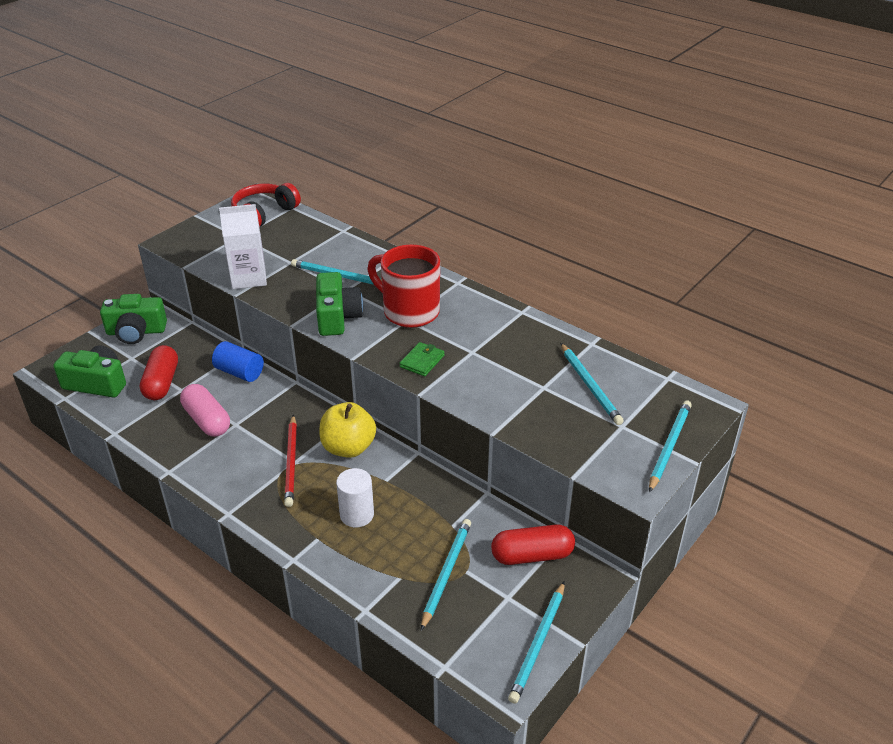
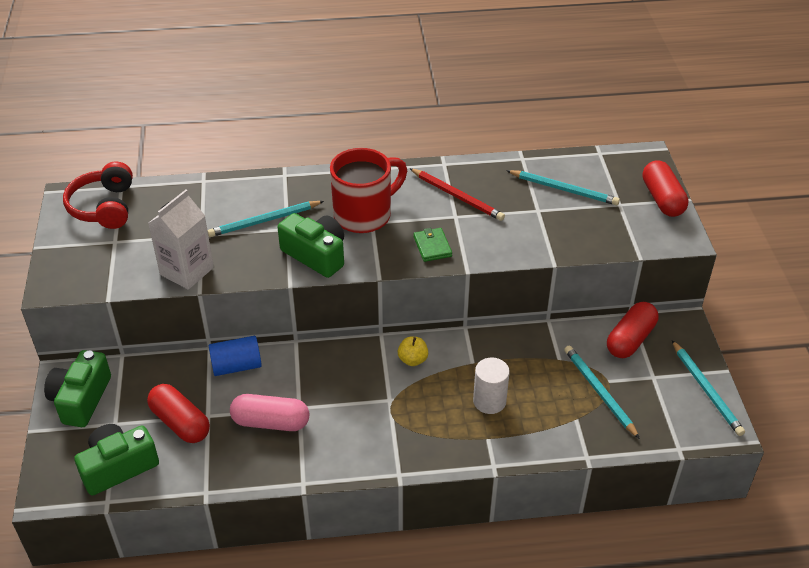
camera: 45 degrees left, 5 degrees up
(136, 332) = (81, 399): green camera -> green camera turned 150 degrees clockwise
(291, 462) = (388, 402): red pencil -> red pencil (457, 196)
(348, 447) = (413, 360): yellow apple -> yellow apple, size x0.54
(409, 311) = (364, 215): red mug -> red mug turned 150 degrees clockwise
(669, 446) = (662, 199): turquoise pencil -> red capsule

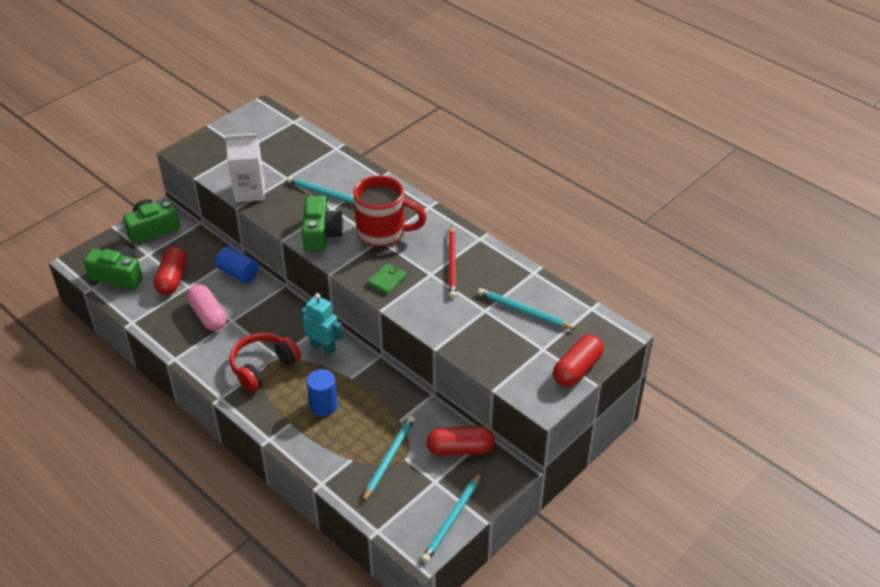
camera: 50 degrees right, 0 degrees up
(104, 207) = (268, 127): red headphones -> red headphones (263, 367)
(413, 360) = (323, 347): yellow apple -> turquoise robot
(489, 401) = (323, 406): white cylinder -> blue cylinder
(564, 189) = (524, 311): turquoise pencil -> turquoise pencil turned 135 degrees clockwise

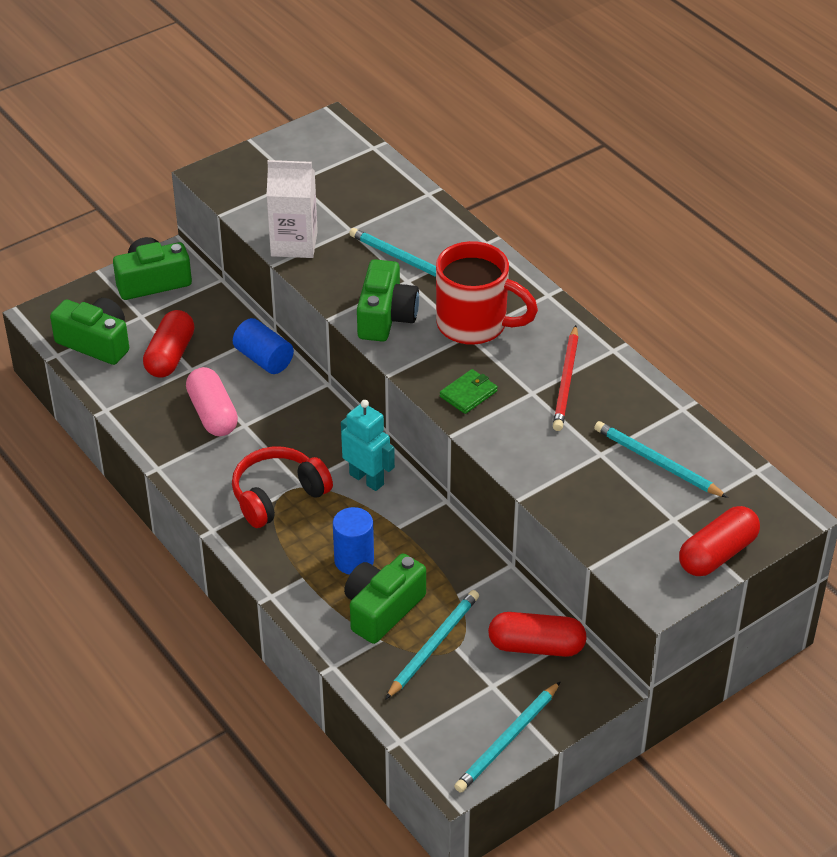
camera: 10 degrees right, 0 degrees up
(349, 438) = (382, 609): none -> green camera

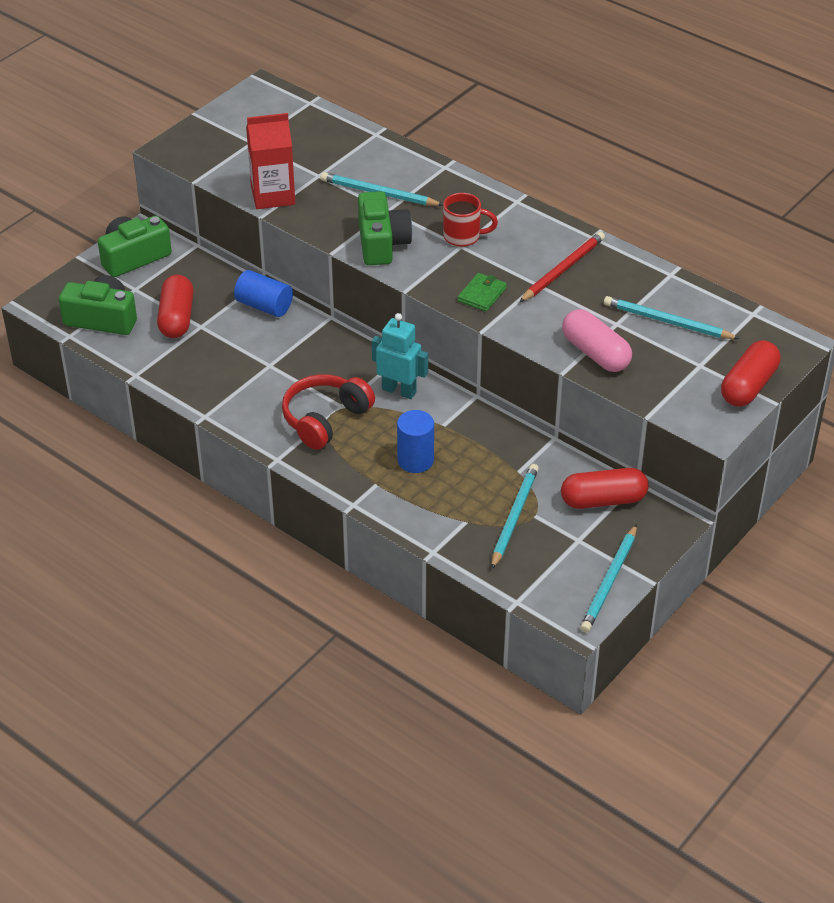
camera: 15 degrees left, 0 degrees up
(212, 414) = (236, 361): pink capsule -> pink capsule (595, 353)
(294, 244) = (273, 195): white carton -> red carton
(382, 609) = (457, 496): green camera -> none
(474, 325) = (463, 237): red mug -> red mug, size x0.57
(566, 381) = (562, 269): red pencil -> red pencil turned 135 degrees counterclockwise

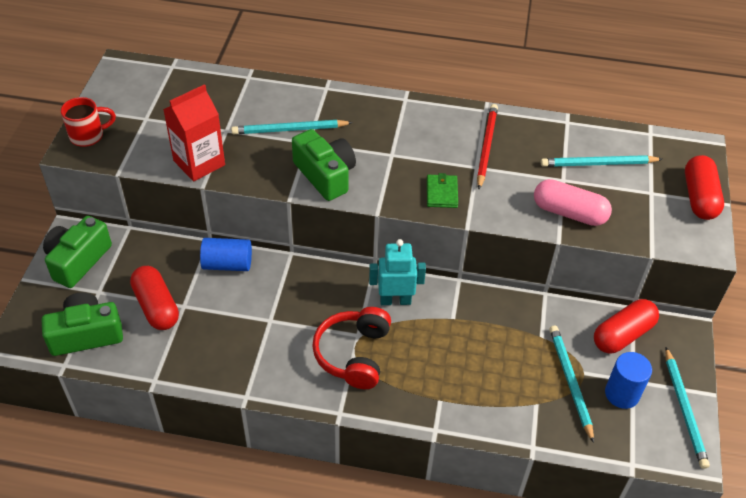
camera: 30 degrees left, 5 degrees up
(415, 460) = (455, 362): blue cylinder -> blue cylinder (622, 394)
(463, 237) = (387, 145): red mug -> red mug (88, 136)

